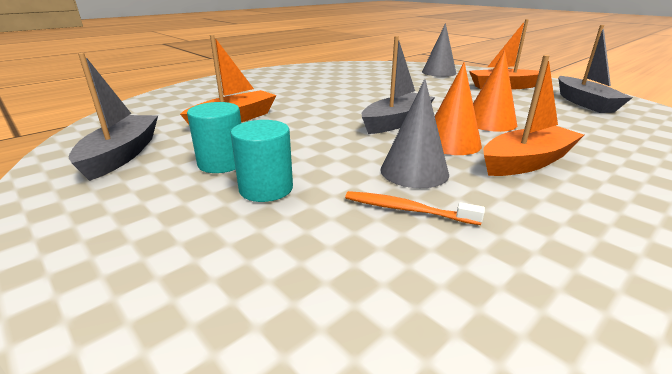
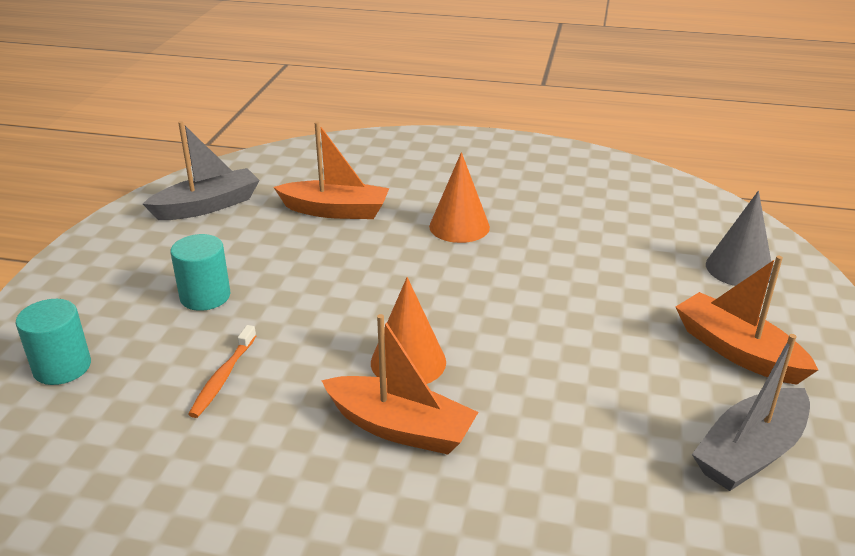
camera: 55 degrees right, 5 degrees up
(222, 163) = (233, 255): turquoise cylinder -> turquoise cylinder (62, 367)
(396, 122) = (438, 305): grey boat -> none
(407, 210) = (223, 377): orange toothbrush -> orange toothbrush turned 150 degrees counterclockwise
(414, 171) = (305, 359): grey cone -> none
(489, 122) = (520, 374): orange cone -> orange cone (459, 226)

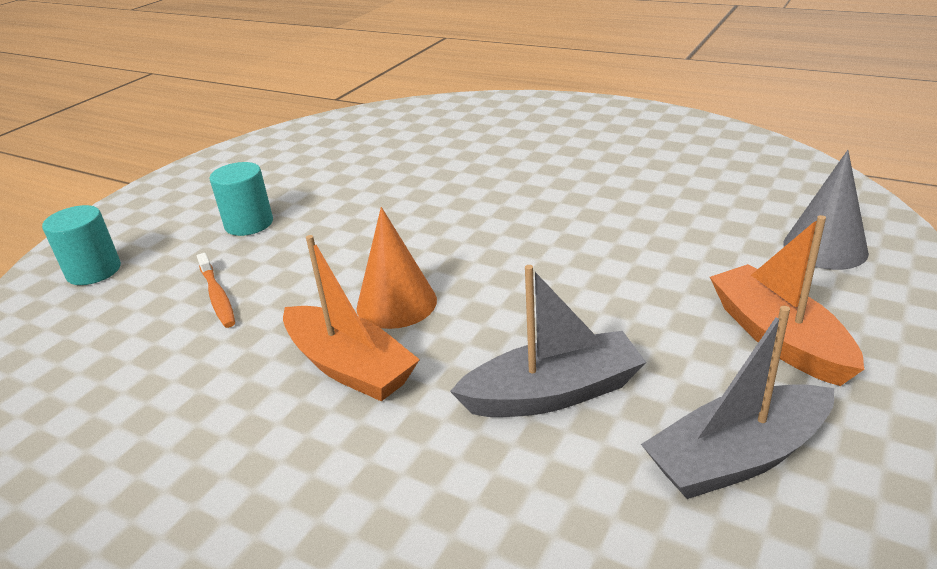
camera: 20 degrees right, 0 degrees up
(207, 206) = (301, 148): grey boat -> grey boat (552, 393)
(223, 377) = (217, 296): orange toothbrush -> orange toothbrush turned 60 degrees counterclockwise
(335, 211) = (411, 159): orange boat -> none
(459, 226) = (524, 181): orange cone -> none

